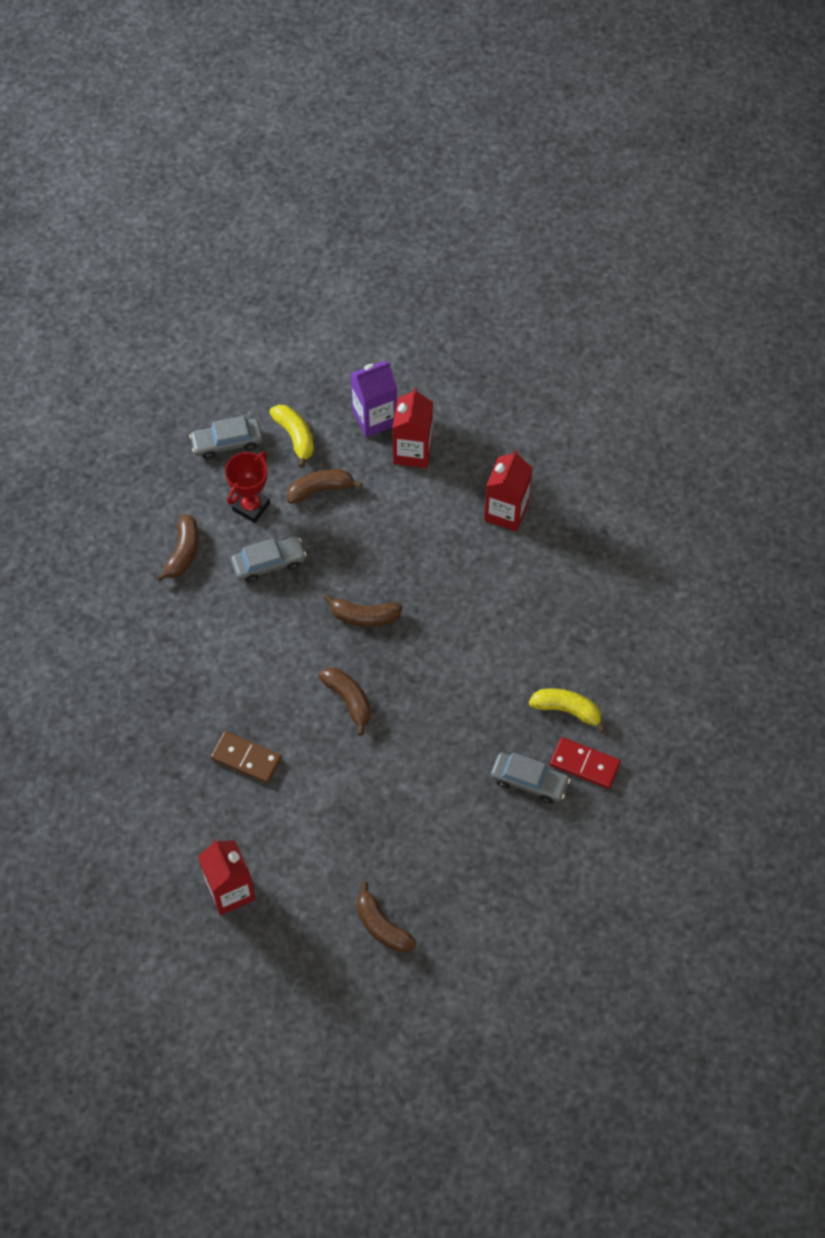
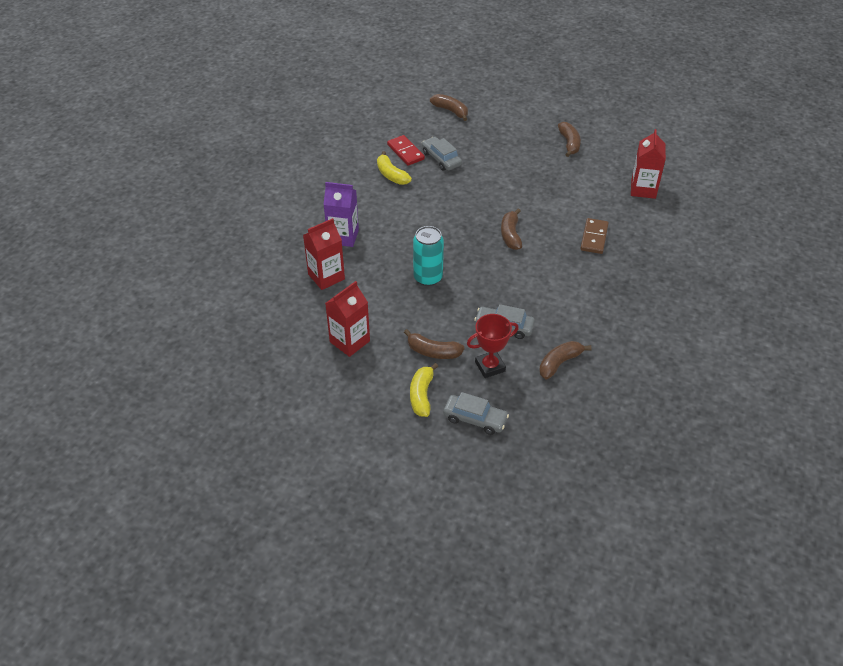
camera: 145 degrees left, 15 degrees down
(246, 758) = (594, 237): brown domino -> brown domino turned 45 degrees clockwise
(364, 616) = (466, 269): brown banana -> brown banana (450, 111)
(374, 418) = (355, 376): purple carton -> purple carton (343, 237)
(396, 578) = (428, 277): none -> turquoise can

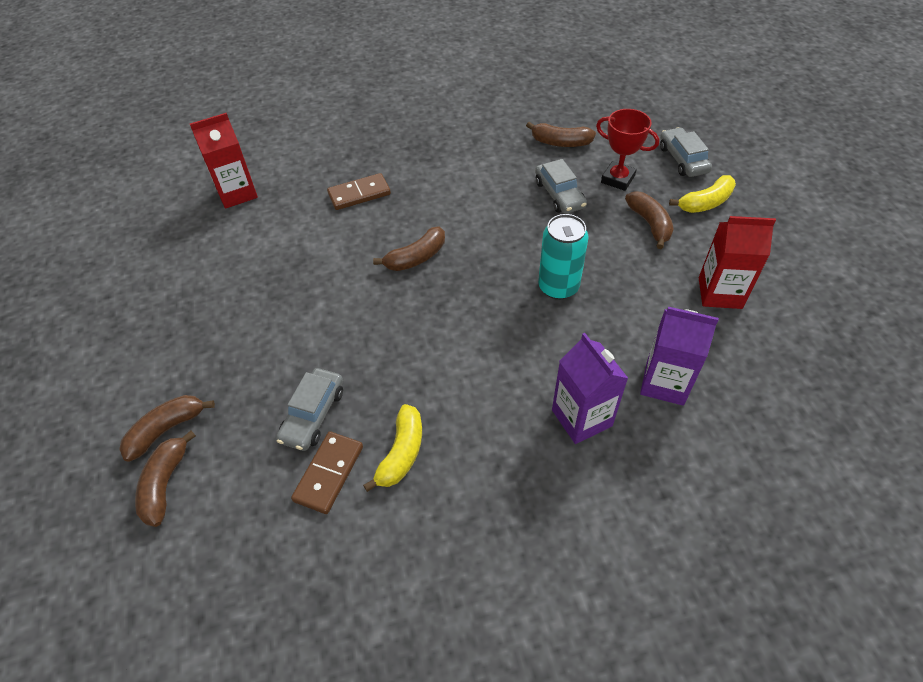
camera: 125 degrees left, 5 degrees up
(326, 277) = (664, 383): red carton -> purple carton
(405, 152) = (329, 473): red domino -> brown domino
(569, 143) = (177, 294): brown banana -> brown banana (166, 430)

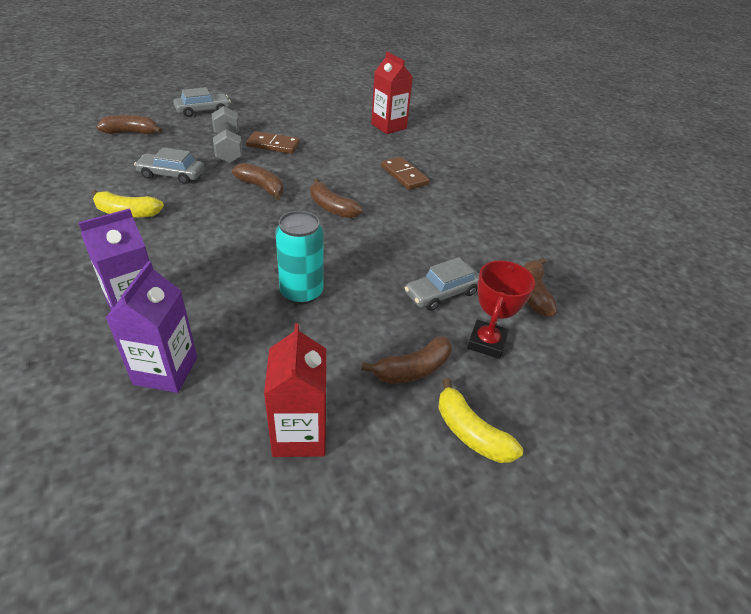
camera: 75 degrees right, 10 degrees down
(166, 430) = (172, 128): brown banana -> brown banana (261, 187)
(250, 355) = (228, 147): none -> grey dumbbell
(329, 473) = (119, 185): brown domino -> brown domino (273, 145)
(682, 159) = (555, 412): grey car -> grey car (203, 111)

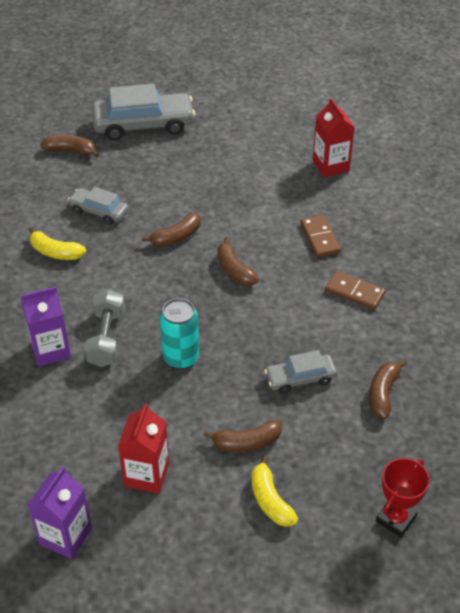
camera: 20 degrees right, 5 degrees up
(165, 371) = (64, 408): purple carton -> purple carton (65, 536)
(203, 111) = (143, 125): grey car -> grey car, size x1.83
(228, 147) = (157, 181): grey dumbbell -> grey dumbbell (106, 338)
(261, 187) = (176, 237): brown banana -> brown banana turned 90 degrees clockwise
(273, 145) = (201, 181): brown domino -> brown domino (354, 292)
(486, 342) = (317, 431): red trophy -> red trophy (395, 519)

